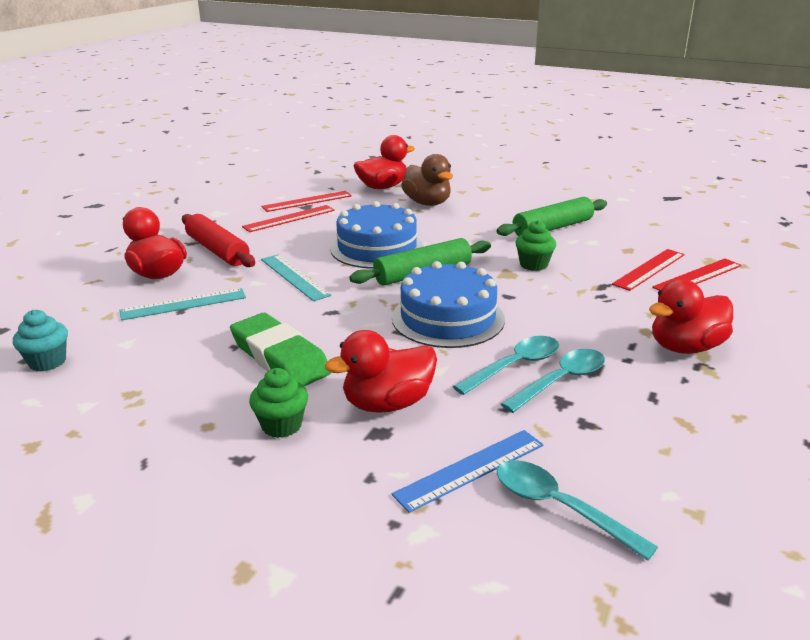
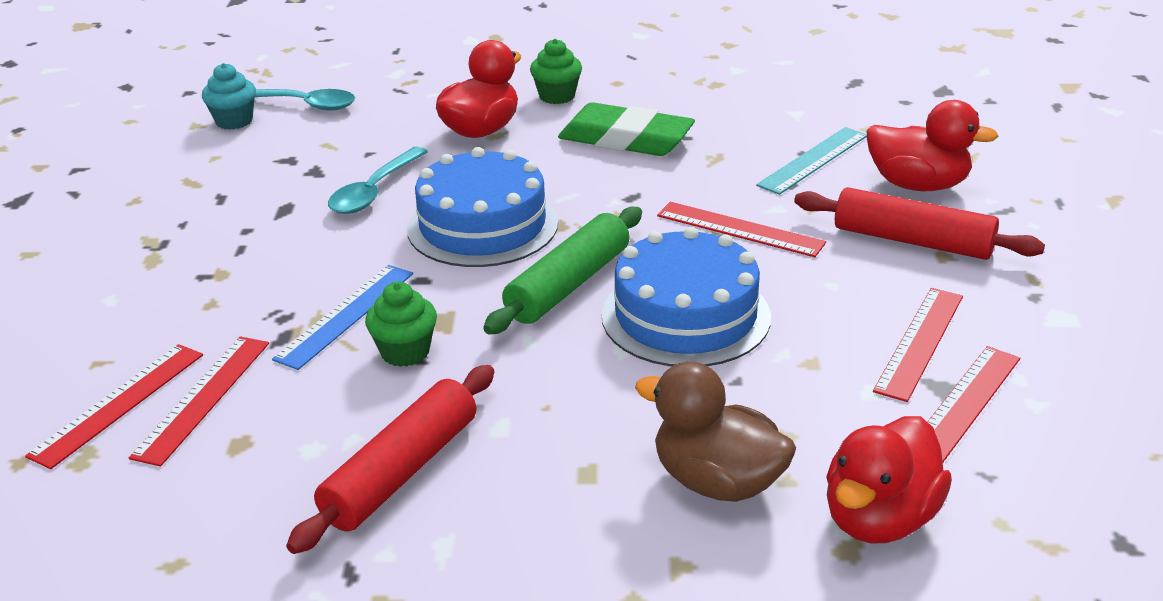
camera: 155 degrees right, 5 degrees up
(47, 362) = (834, 83): turquoise cupcake -> turquoise cupcake (234, 121)
(294, 277) = (739, 229): turquoise ruler -> red ruler
(470, 469) = (379, 108): blue ruler -> blue ruler (345, 315)
(552, 228) = (402, 472): green rolling pin -> red rolling pin
(560, 381) = (320, 188): turquoise spoon -> none
(685, 347) = (172, 263): red duck -> none

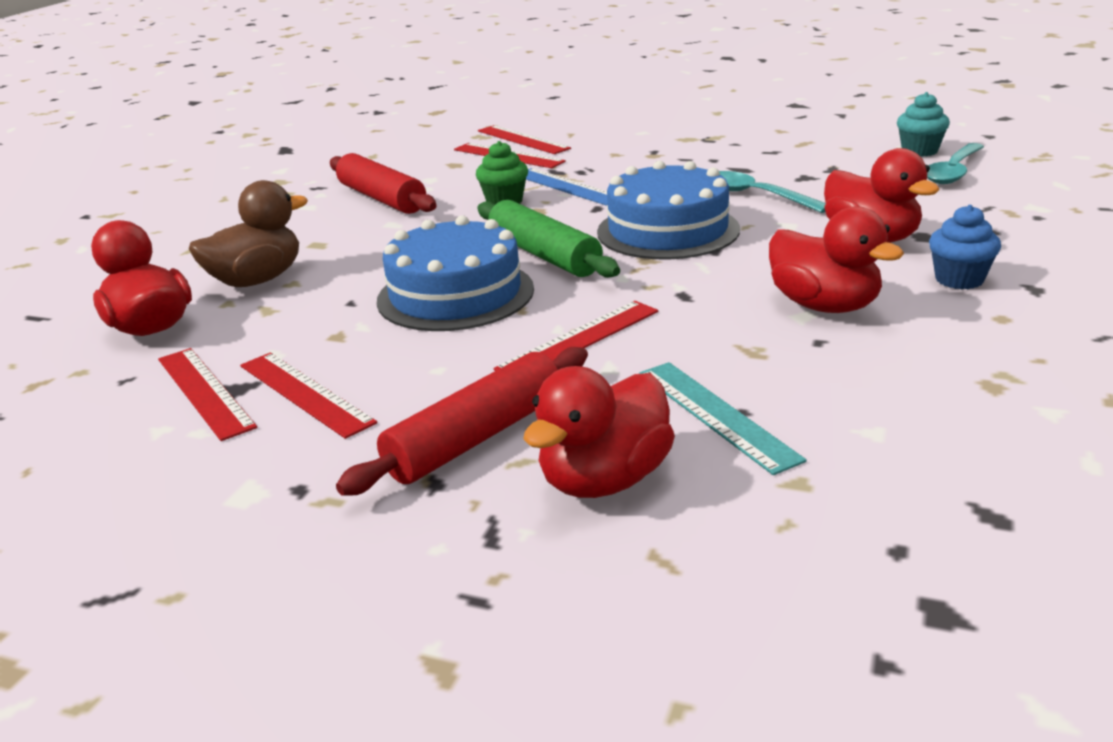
camera: 110 degrees right, 5 degrees down
(557, 96) = (959, 279): green cupcake -> blue cupcake
(626, 139) = (824, 306): green eraser -> red duck

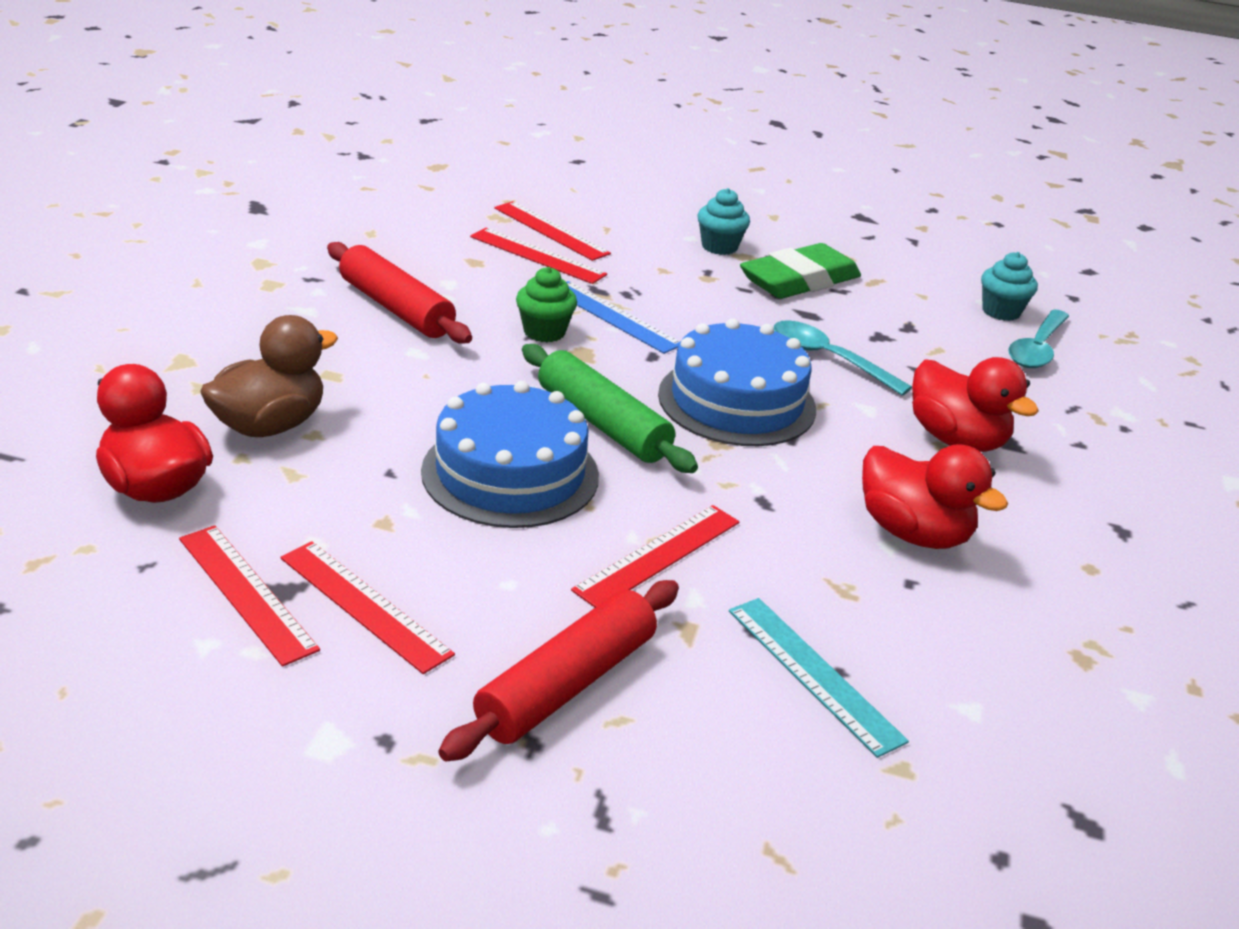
camera: 10 degrees left, 5 degrees up
(604, 480) = (709, 751): red duck -> none
(666, 135) = (719, 247): none -> turquoise cupcake
(735, 149) = (799, 280): none -> green eraser
(959, 279) = (1047, 510): blue cupcake -> none

